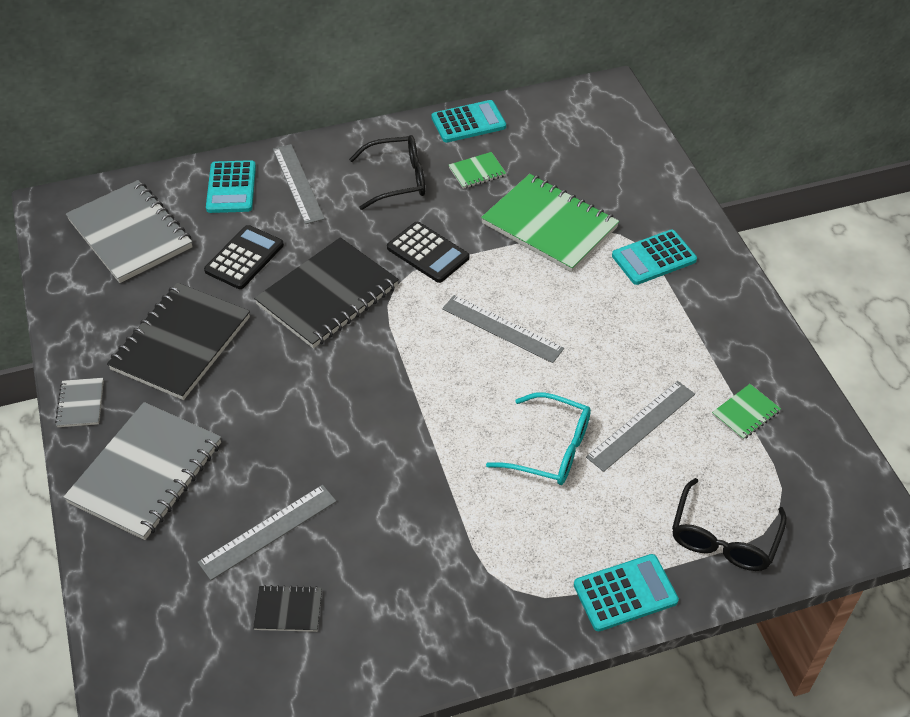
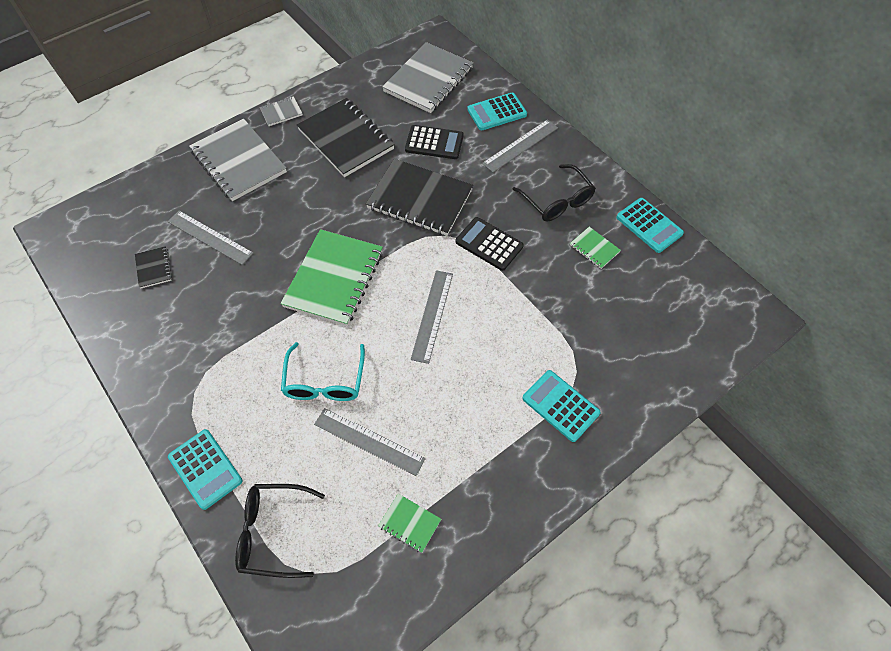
camera: 70 degrees right, 10 degrees up
(146, 473) = (239, 162): grey notebook -> grey notebook turned 45 degrees clockwise
(181, 343) = (346, 139): black notebook -> black notebook turned 45 degrees clockwise
(428, 253) = (489, 244): black calculator -> black calculator turned 105 degrees clockwise
(549, 226) = (559, 316): green notebook -> green notebook (334, 279)

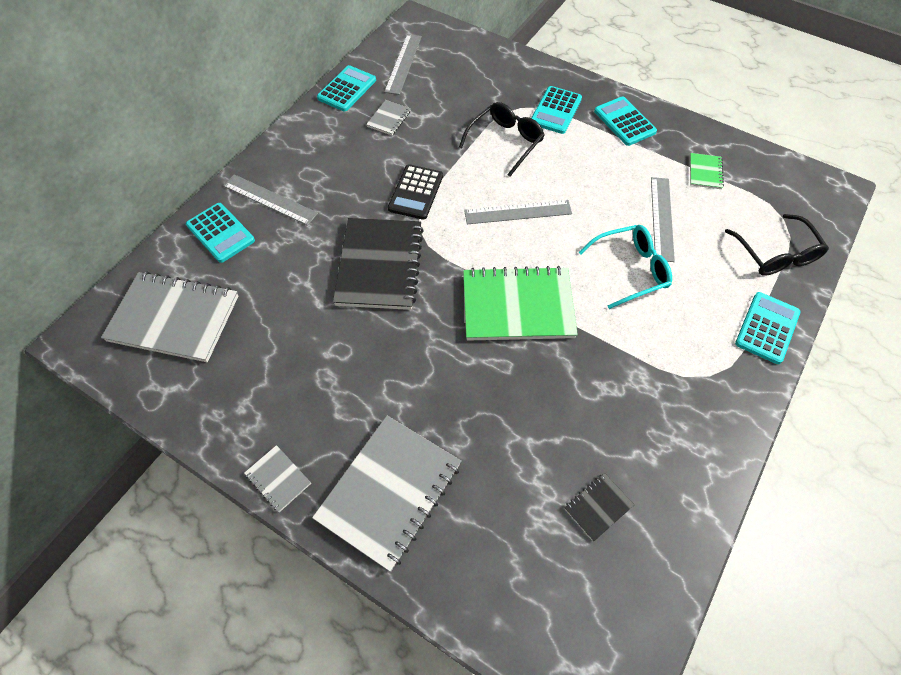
camera: 110 degrees left, 0 degrees up
(210, 237) = (524, 463): grey ruler -> grey ruler (403, 63)
(346, 139) = (308, 374): black notebook -> none
(434, 143) = (288, 278): black calculator -> none
(519, 473) = (624, 122): none -> turquoise calculator
(557, 201) = (340, 155): black glasses -> black glasses (505, 142)
(594, 248) = (389, 119): green notebook -> grey notebook

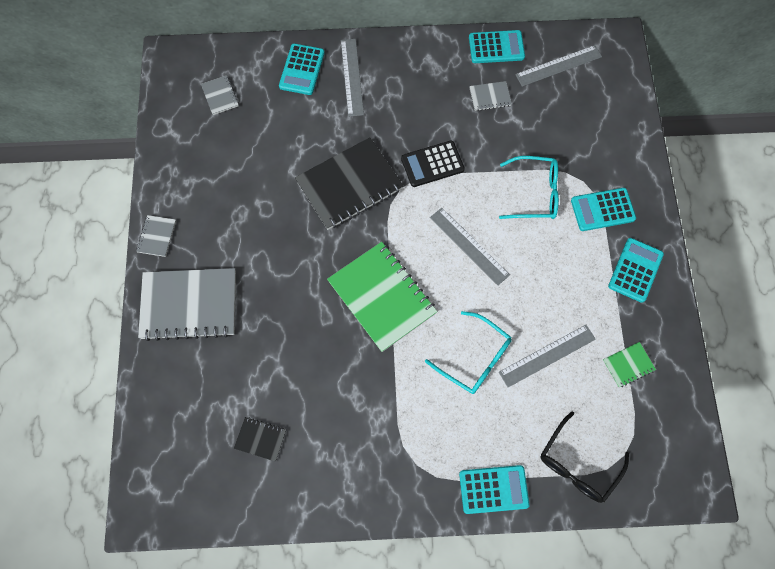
camera: 55 degrees right, 10 degrees up
(174, 318) = (220, 96): grey notebook -> grey notebook, size x0.45
(505, 142) = (535, 193): black glasses -> turquoise glasses

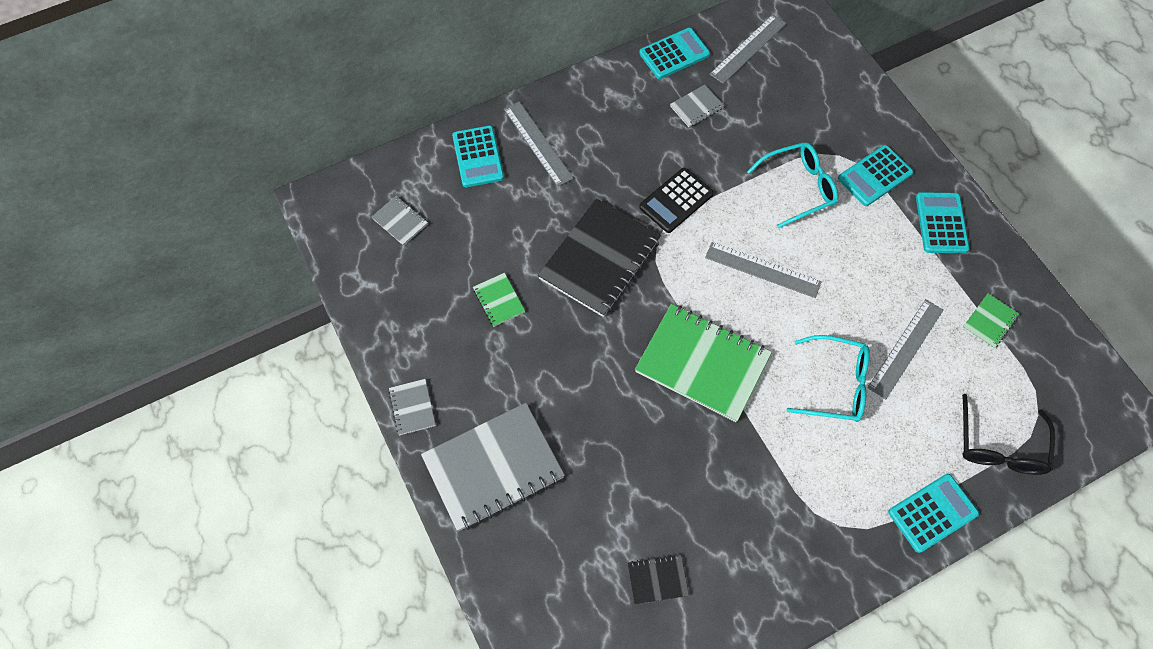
camera: 25 degrees left, 5 degrees down
(259, 185) = (499, 300): none -> green notebook

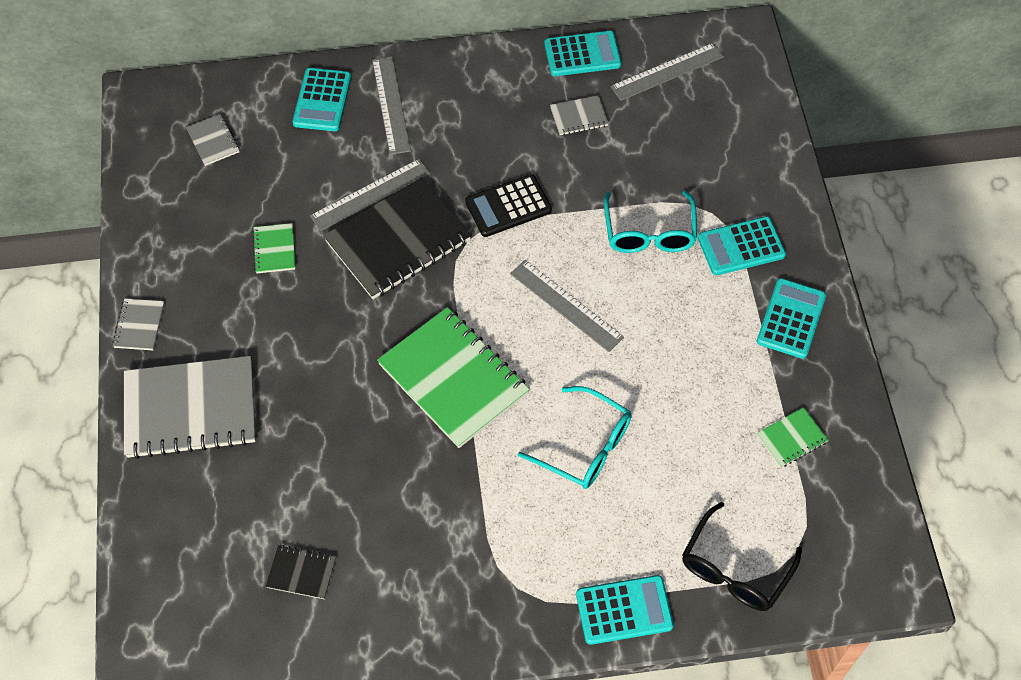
camera: 20 degrees right, 5 degrees down
(799, 187) = (649, 233): turquoise glasses -> turquoise glasses turned 90 degrees clockwise
(906, 348) = (682, 435): grey ruler -> grey ruler (370, 195)

